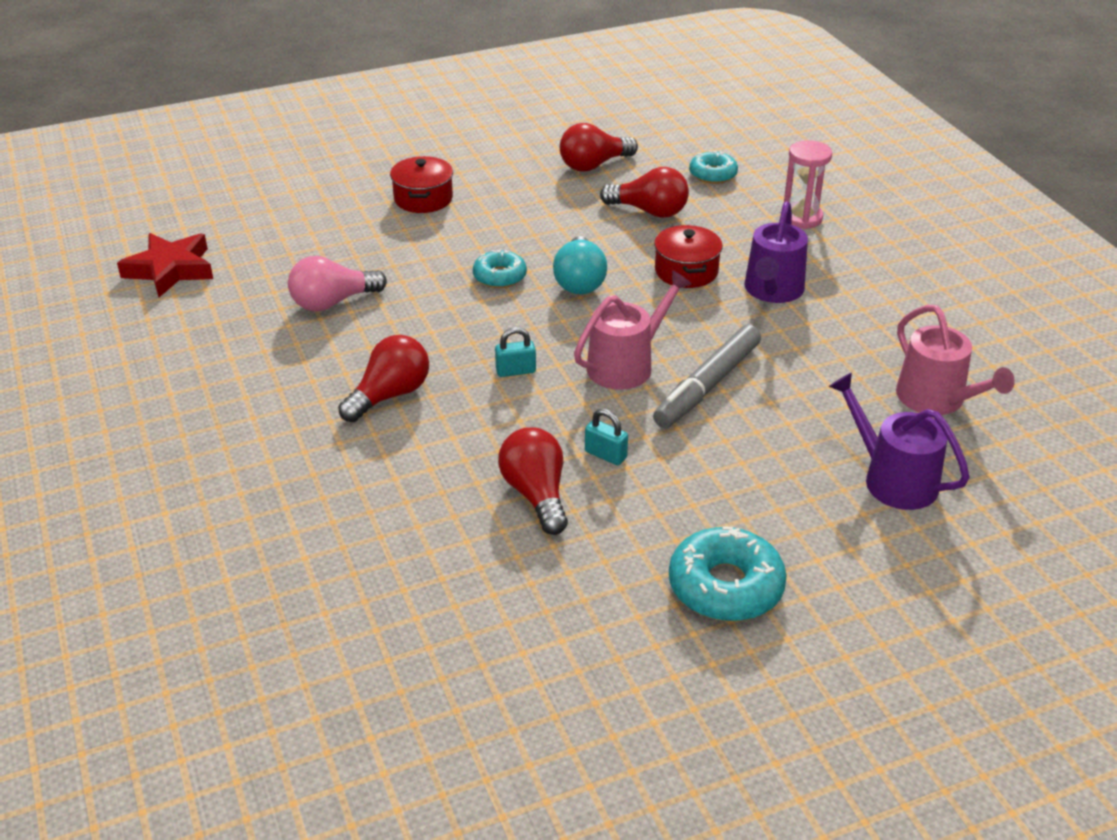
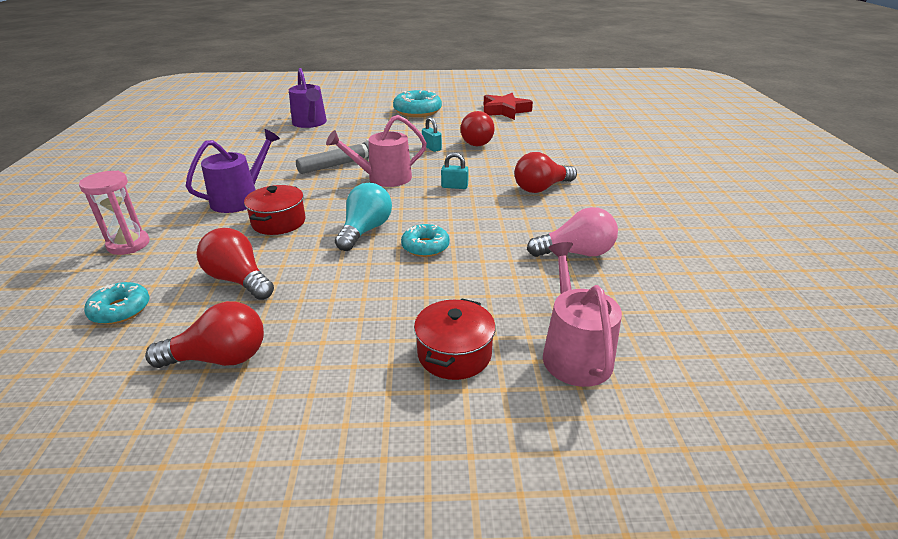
camera: 160 degrees left, 5 degrees down
(170, 270) = (750, 318): red star -> red star (505, 110)
(936, 399) = (243, 140): pink watering can -> pink watering can (574, 352)

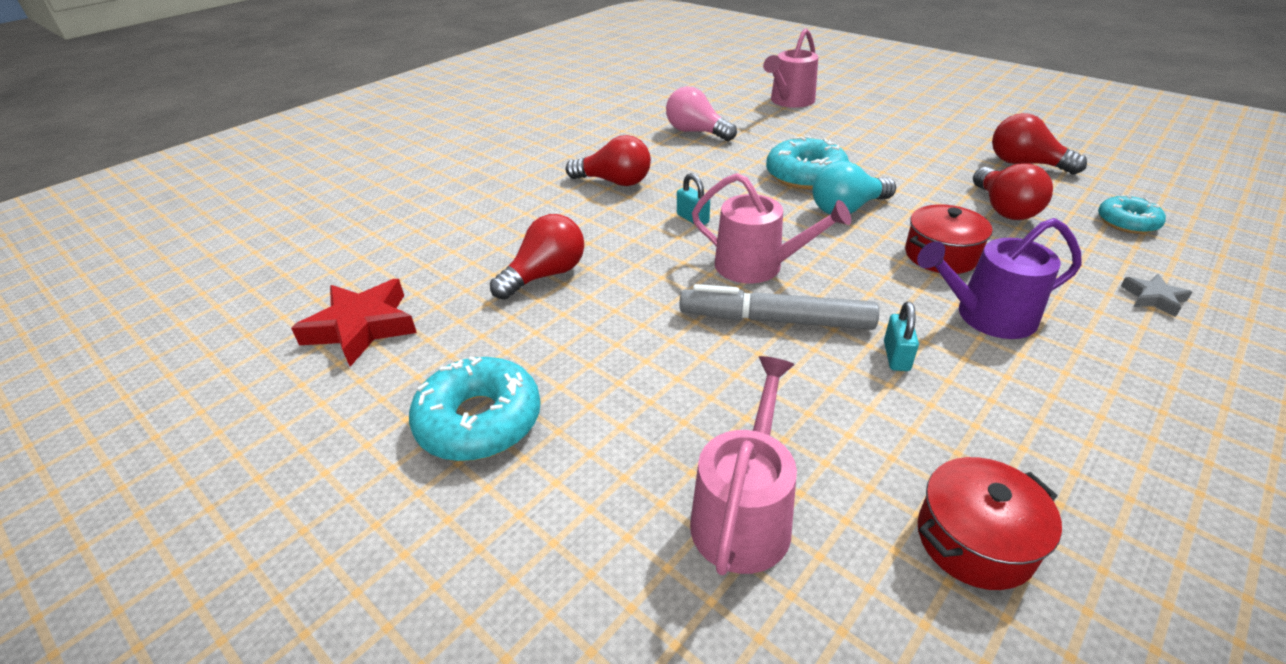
camera: 135 degrees left, 5 degrees up
(128, 244) = (1153, 298): pink hourglass -> grey star
(310, 123) = (744, 514): purple watering can -> pink watering can
(425, 246) = (805, 175): turquoise donut -> turquoise donut, size x1.63
(431, 148) = (622, 293): turquoise padlock -> turquoise padlock (896, 356)
(454, 354) = (859, 120): red pot -> red pot (974, 540)

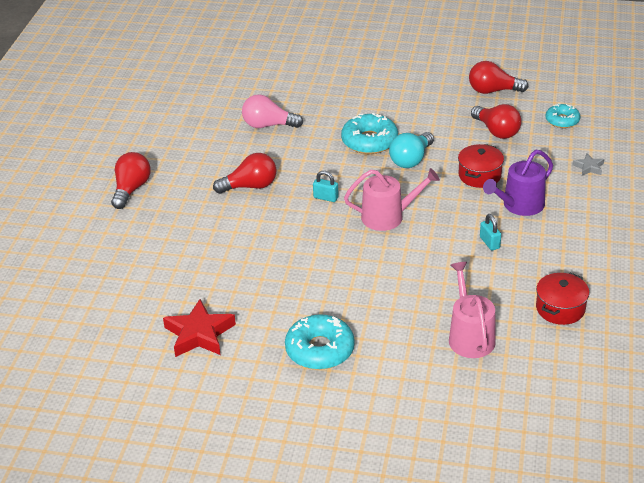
camera: 30 degrees left, 0 degrees up
(545, 275) = (272, 265): red light bulb -> red light bulb (131, 189)
(776, 320) = (421, 245): grey marker -> none
(789, 101) = (311, 75): pink watering can -> none

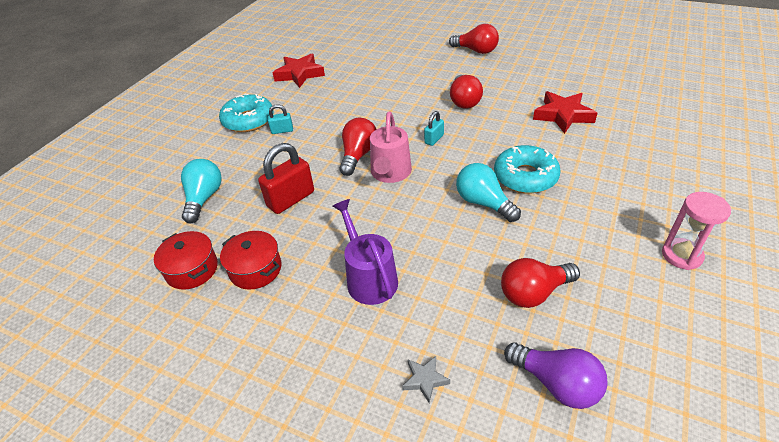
camera: 105 degrees right, 5 degrees up
(268, 125) = (563, 115): pink light bulb -> red star
(434, 76) = (681, 255): none -> pink hourglass
(448, 272) = (291, 199): none -> red padlock
(470, 336) = (204, 198): pink watering can -> turquoise light bulb
(479, 175) = (438, 254): red pot -> red pot (255, 269)
(489, 243) = (317, 237): turquoise padlock -> turquoise padlock (282, 130)
(493, 91) = (645, 313): red light bulb -> red light bulb (358, 155)
(562, 120) = (556, 383): turquoise donut -> purple light bulb

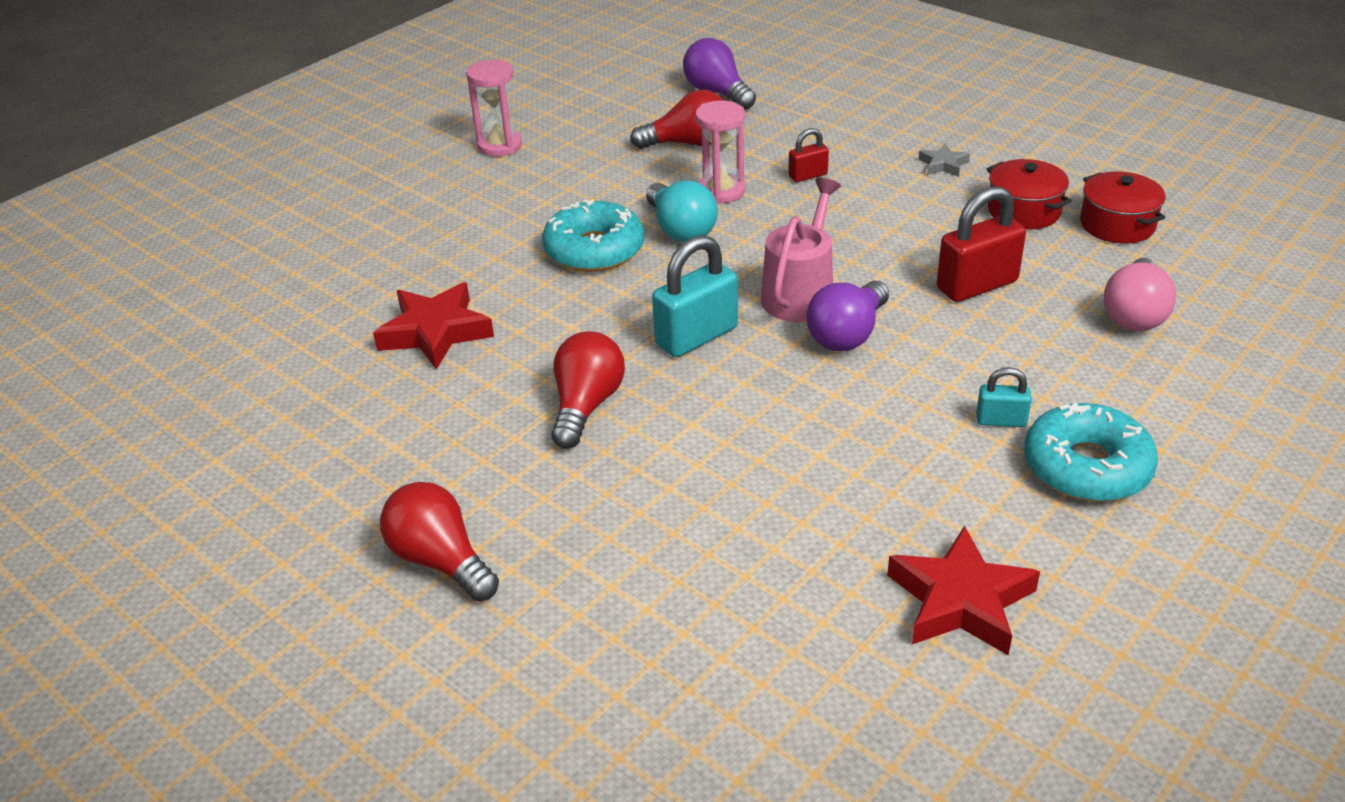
camera: 165 degrees left, 5 degrees down
(204, 198) = (1135, 314): turquoise light bulb -> pink light bulb
(358, 155) = (847, 334): red light bulb -> purple light bulb
(369, 278) = (872, 181): purple watering can -> none
(419, 274) = (808, 175): none -> red padlock
(425, 380) = (837, 109): grey star -> grey star (943, 165)
(434, 139) = (696, 336): turquoise padlock -> turquoise padlock, size x1.88
(476, 243) = (721, 191): none -> pink hourglass

